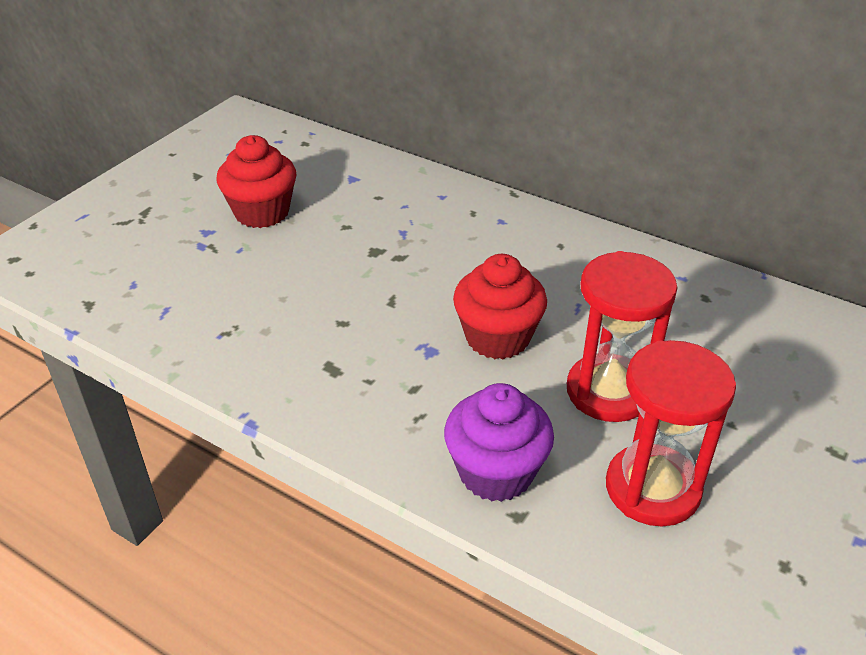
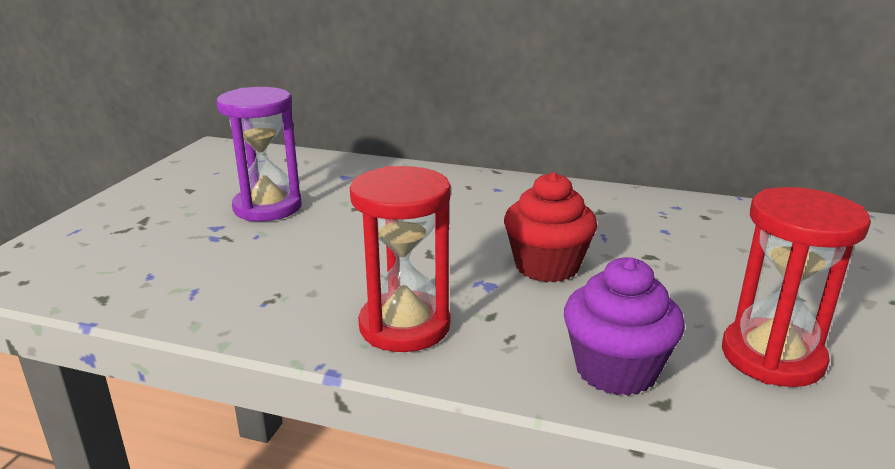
camera: 15 degrees left, 15 degrees down
(262, 212) = (267, 207): red cupcake -> purple hourglass
(608, 391) = (675, 290): red hourglass -> red hourglass (404, 326)

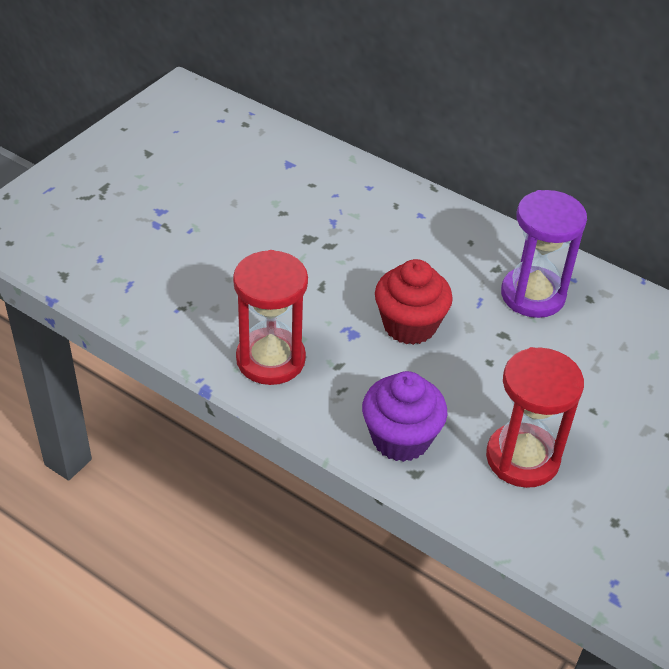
camera: 15 degrees right, 20 degrees up
(267, 207) = (208, 194): purple hourglass -> purple hourglass (533, 295)

